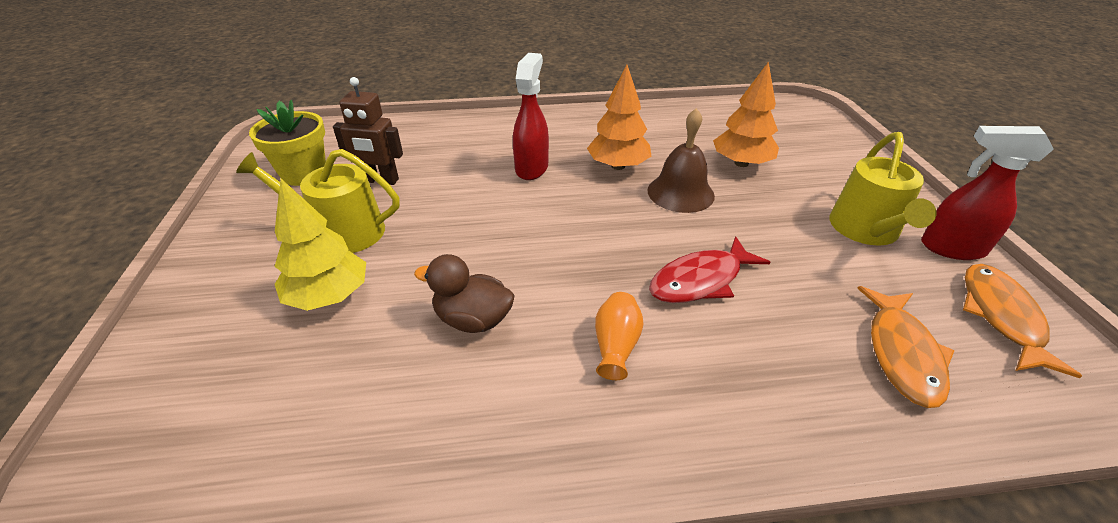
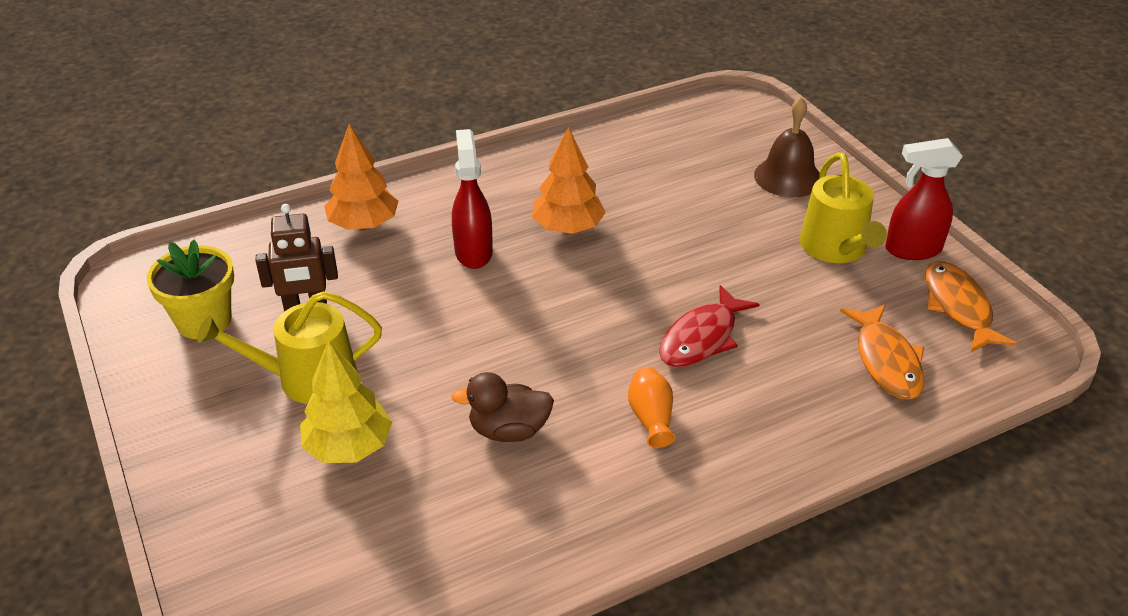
camera: 20 degrees left, 0 degrees up
(680, 193) = (647, 246): brown bell -> brown bell (788, 177)
(741, 163) = (696, 195): orange tree -> orange tree (364, 224)

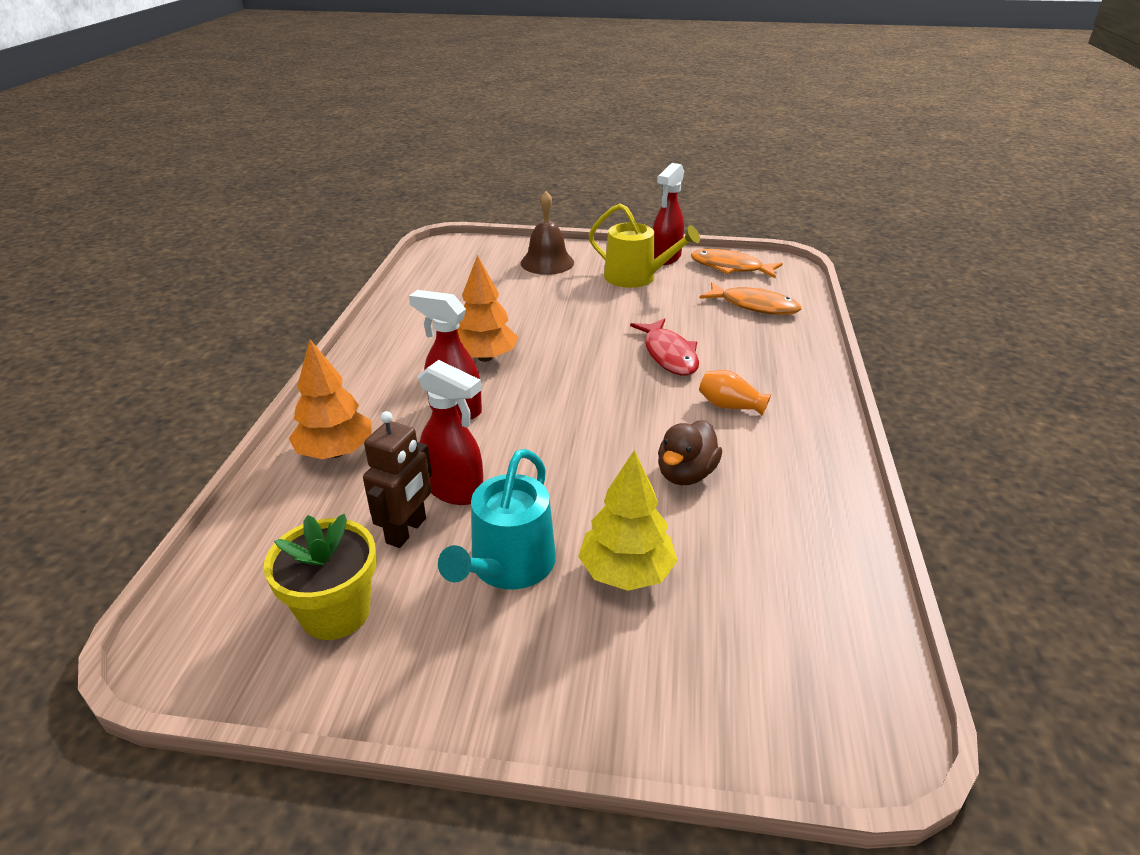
camera: 55 degrees left, 5 degrees down
(307, 378) = (508, 566): yellow watering can -> turquoise watering can
(370, 307) = (455, 490): none -> red spray bottle

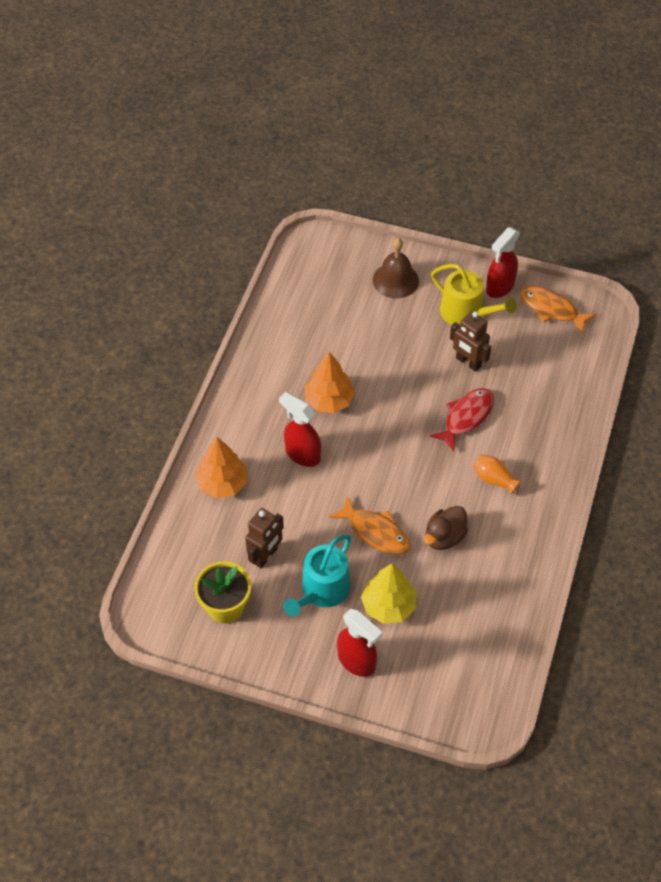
camera: 10 degrees right, 20 degrees up
(455, 490) = (296, 528): red spray bottle -> red spray bottle (357, 661)
(652, 311) = (468, 362): none -> brown robot
(669, 355) = (466, 417): red fish -> red fish turned 135 degrees counterclockwise
(754, 306) = (553, 366): orange fish -> orange fish (375, 532)

